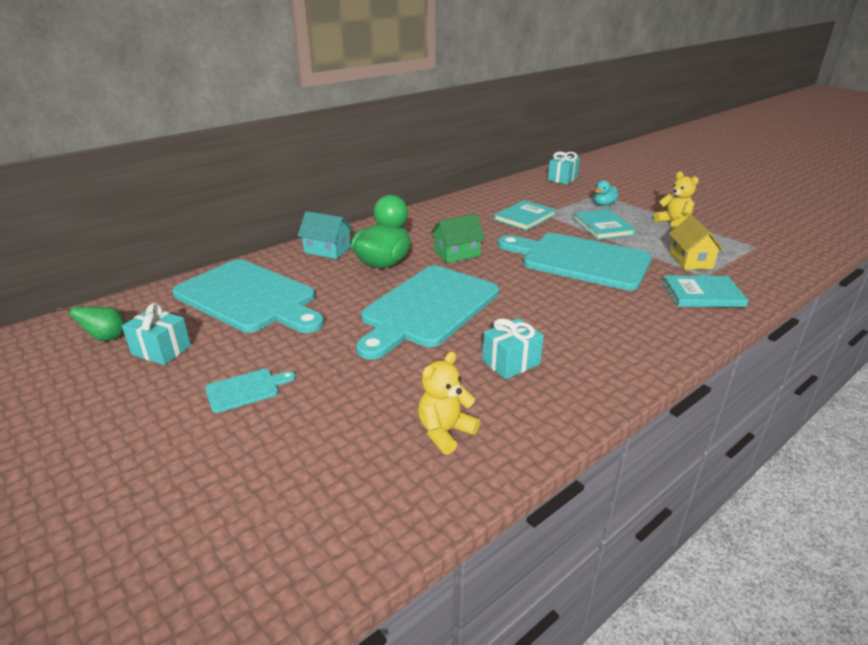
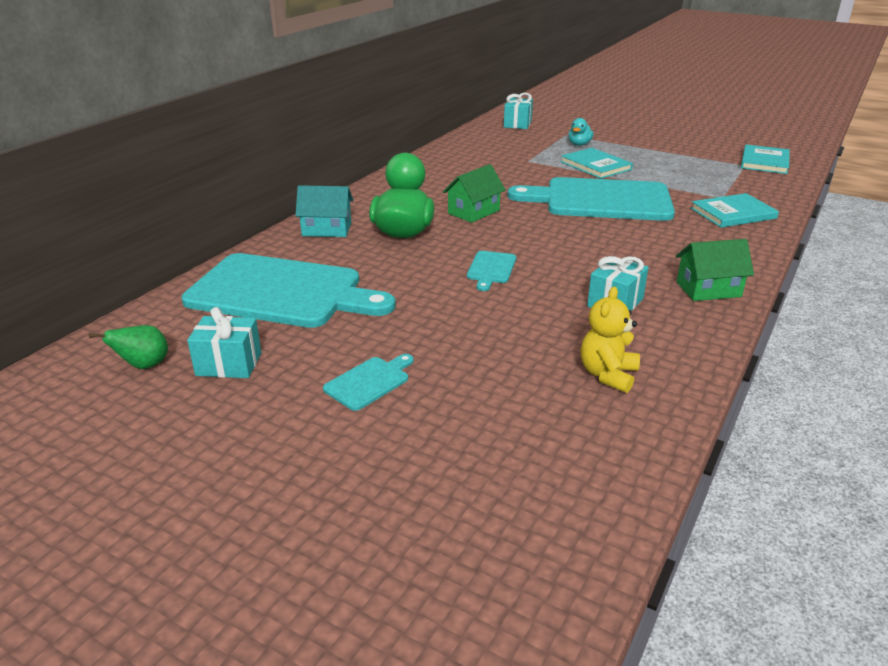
camera: 20 degrees left, 0 degrees up
(427, 308) = (491, 269): turquoise cutting board -> turquoise cutting board, size x0.41
(525, 217) = (512, 167): turquoise book -> turquoise book (764, 162)
(613, 367) = (708, 289): none -> green house
(673, 223) = (657, 153): yellow teddy bear -> none
(690, 260) = (699, 185): yellow house -> none

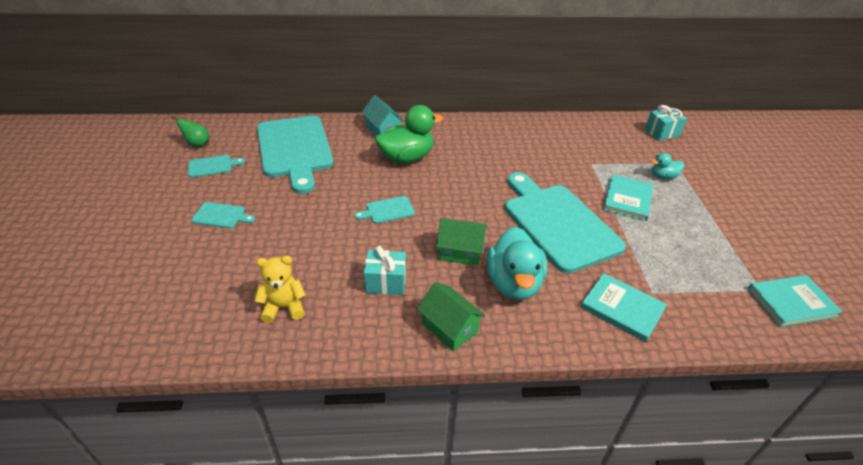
camera: 55 degrees right, 10 degrees up
(229, 364) = (212, 166): turquoise gift -> turquoise cutting board
(473, 212) = (467, 173): green house -> green house (460, 252)
(668, 243) = (513, 283): none -> turquoise duck

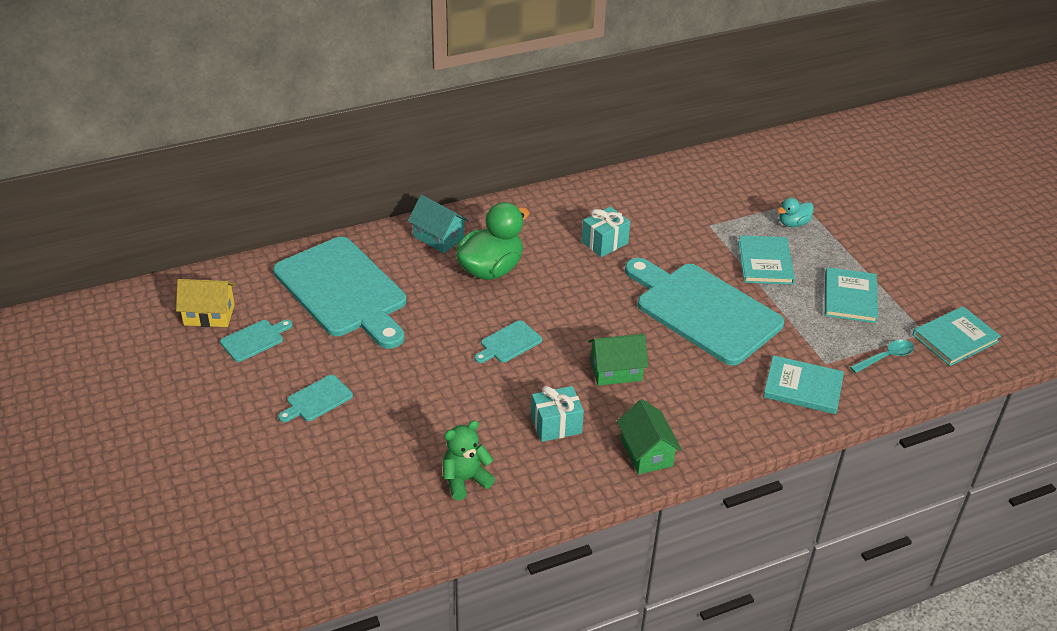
camera: 20 degrees left, 0 degrees up
(197, 144) = (209, 315): green pear -> yellow house
(221, 216) = (317, 400): turquoise cutting board -> turquoise cutting board turned 150 degrees clockwise
(284, 307) = (465, 480): yellow teddy bear -> green teddy bear
(449, 327) = (646, 452): green house -> green house turned 45 degrees clockwise
(513, 283) = (687, 390): turquoise duck -> none
(662, 133) = (772, 163): turquoise gift -> turquoise gift (604, 243)
(695, 243) = (850, 297): none -> turquoise book
(714, 302) = (885, 357): none -> turquoise spoon

